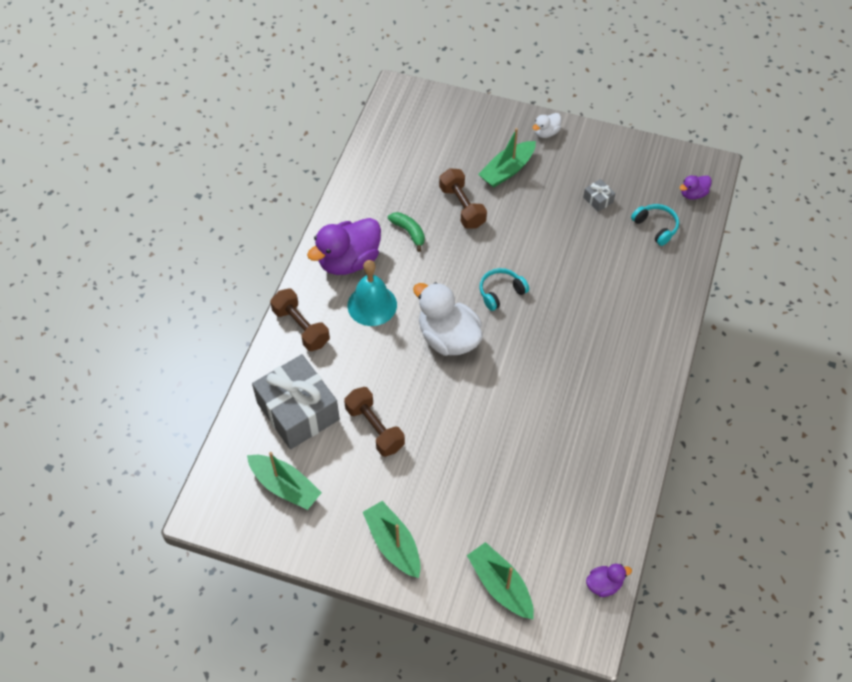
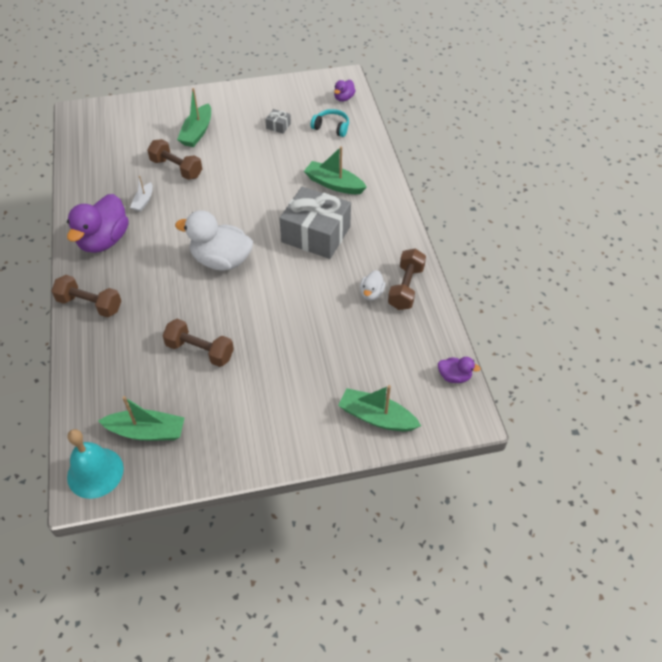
camera: 30 degrees left, 5 degrees down
(298, 411) = (124, 368): grey gift -> grey gift (316, 234)
(372, 305) = (143, 263): turquoise bell -> turquoise bell (95, 472)
(393, 544) = (269, 430): green boat -> green boat (334, 184)
(409, 232) = (143, 201): green banana -> white boat
(501, 292) = (243, 213): turquoise headphones -> none
(546, 132) = (212, 98): white duck -> white duck (371, 293)
(604, 585) = (454, 376): purple duck -> purple duck turned 60 degrees clockwise
(616, 461) = (406, 287): none -> brown dumbbell

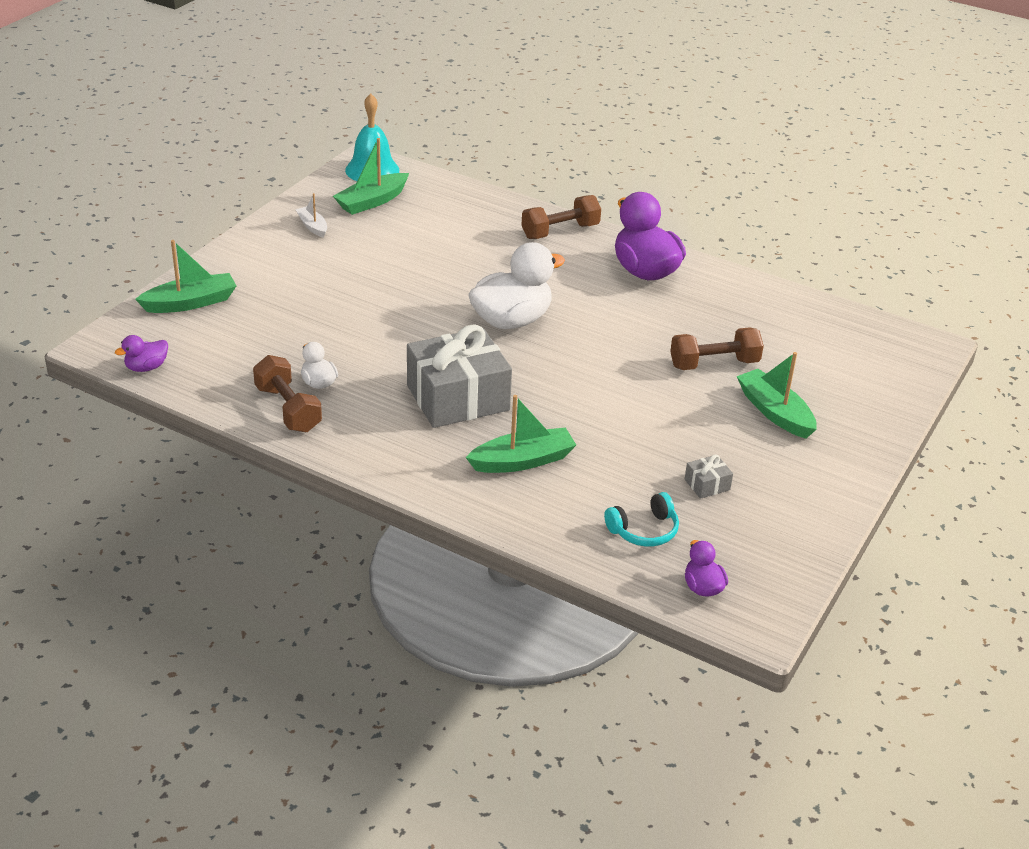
camera: 130 degrees right, 15 degrees down
(143, 201) = (679, 318): white boat -> white boat (312, 226)
(200, 351) = (413, 257): brown dumbbell -> none

